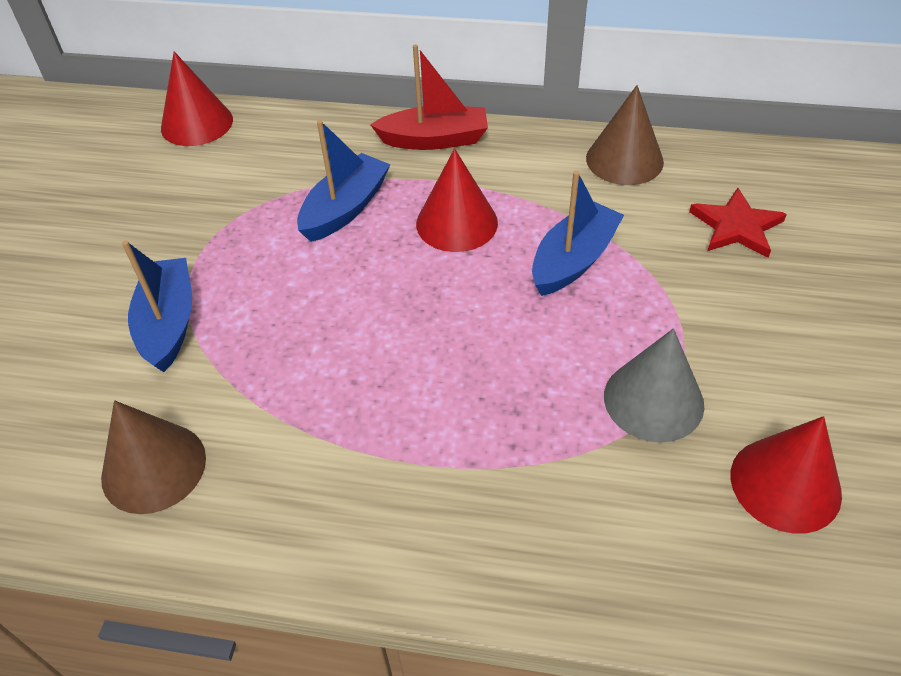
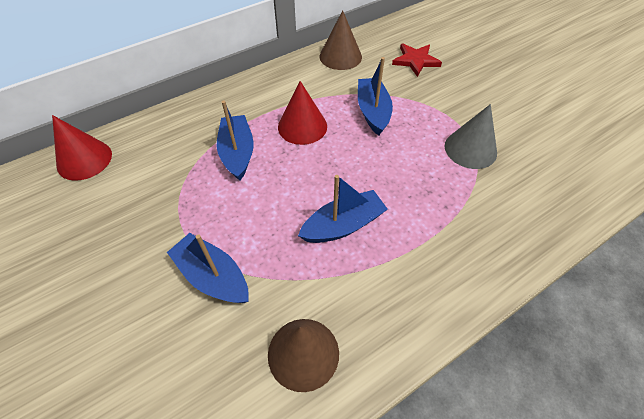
camera: 45 degrees left, 5 degrees up
(357, 371) = (343, 225): none -> blue boat
(434, 140) = (242, 93): red boat -> none
(785, 484) = (545, 148): red cone -> none

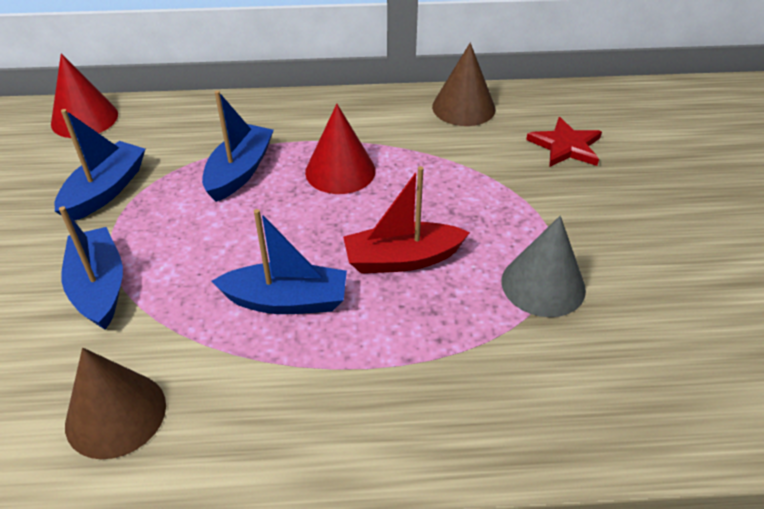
camera: 30 degrees right, 10 degrees down
(373, 112) = (446, 187): blue boat -> blue boat (105, 190)
(386, 167) = (402, 259): none -> red boat

